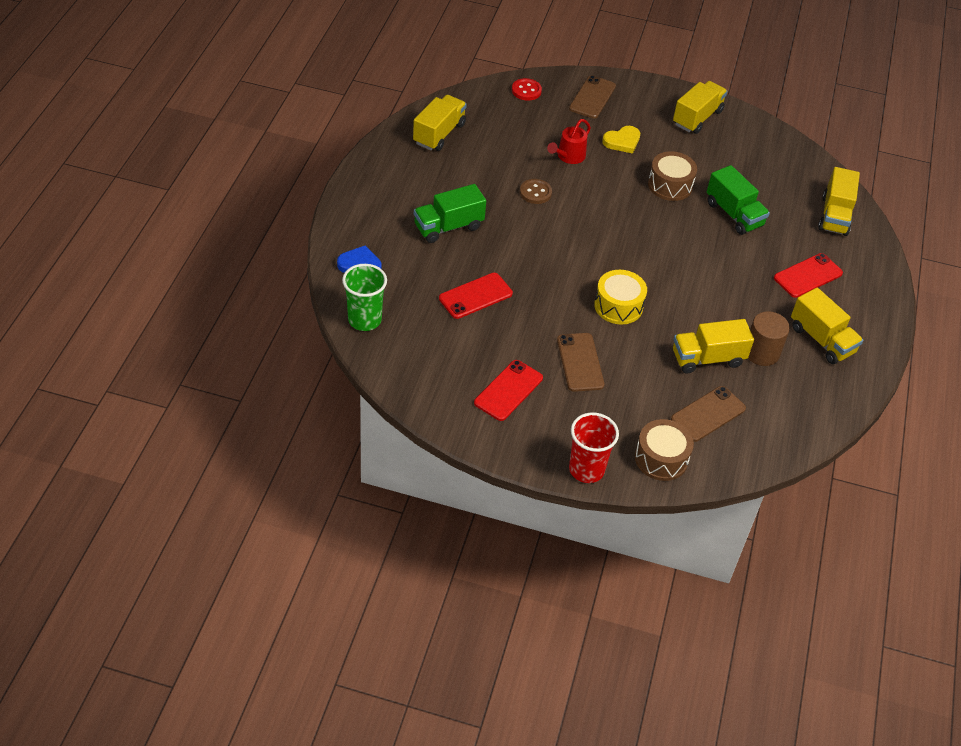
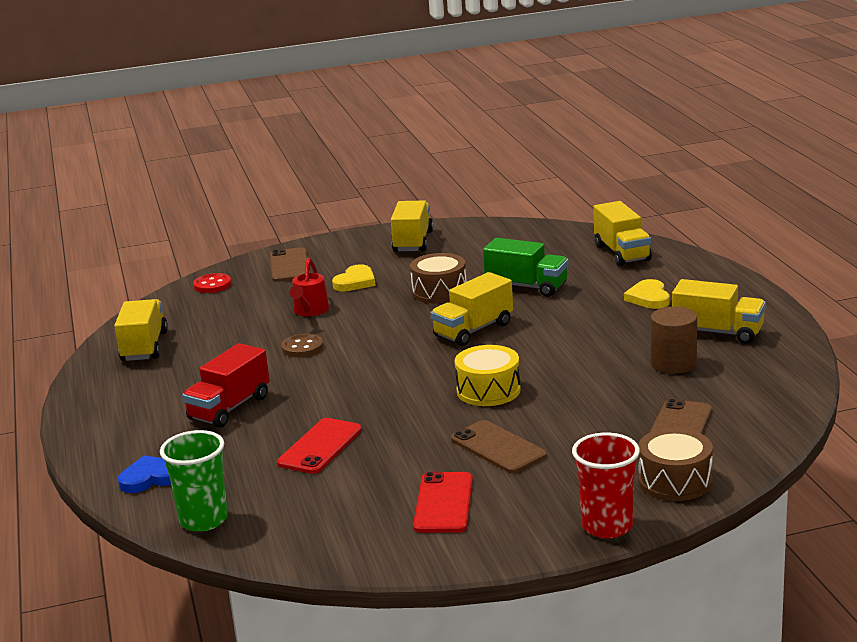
camera: 25 degrees left, 25 degrees down
(448, 227) = (229, 408): green truck -> red truck
(707, 358) = (626, 389): yellow truck -> yellow truck (473, 330)
(808, 276) = (648, 298): red phone -> yellow heart

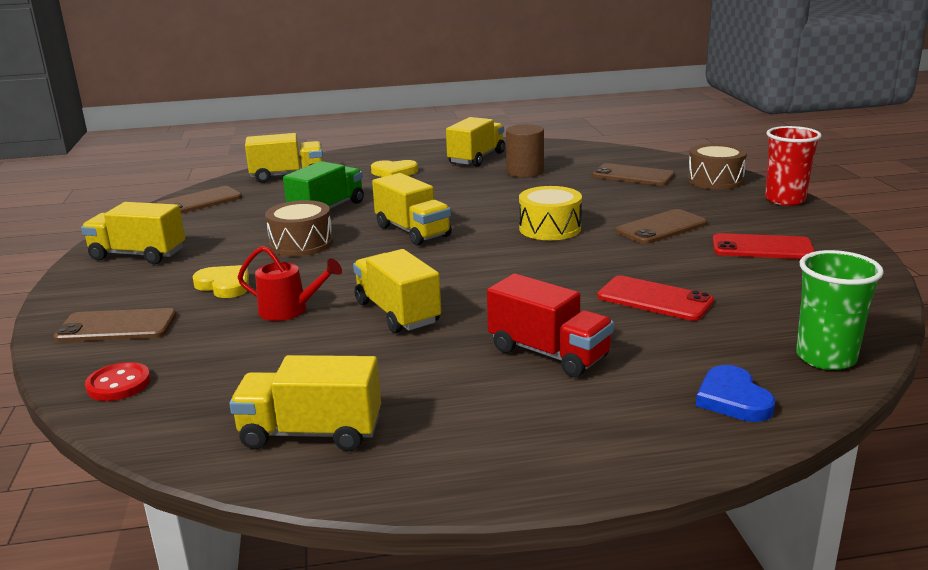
camera: 85 degrees left, 0 degrees up
(302, 347) = (397, 313): brown button -> yellow truck
(537, 234) = (199, 202): none -> brown phone

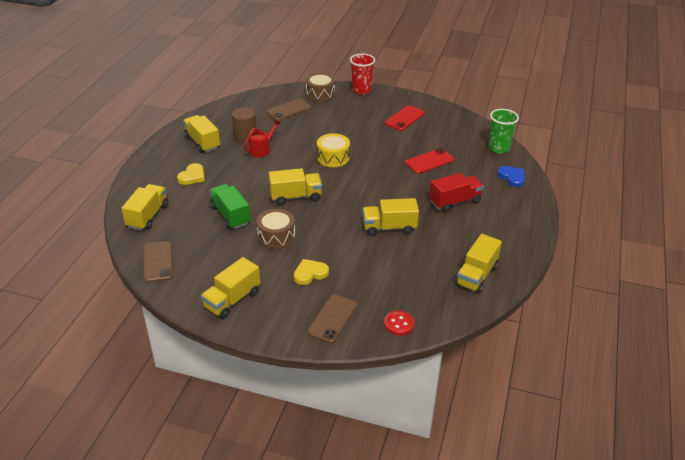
camera: 65 degrees left, 15 degrees up
(289, 310) = (360, 258): red watering can -> red watering can (262, 149)
(661, 227) = (361, 130): brown phone -> none
(733, 399) = (512, 177): blue heart -> blue heart turned 135 degrees counterclockwise

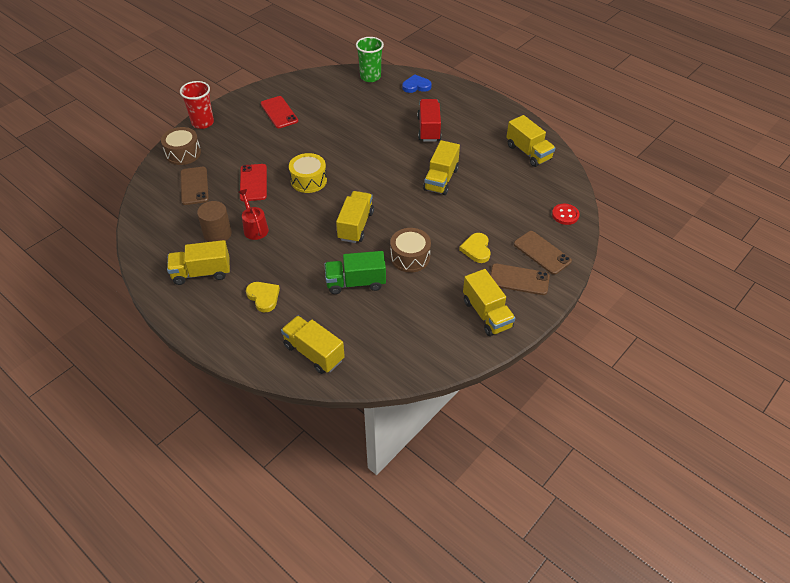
camera: 65 degrees left, 10 degrees up
(158, 261) = (399, 360): brown phone -> brown phone (519, 279)
(429, 161) = (360, 122): red phone -> red phone (253, 183)

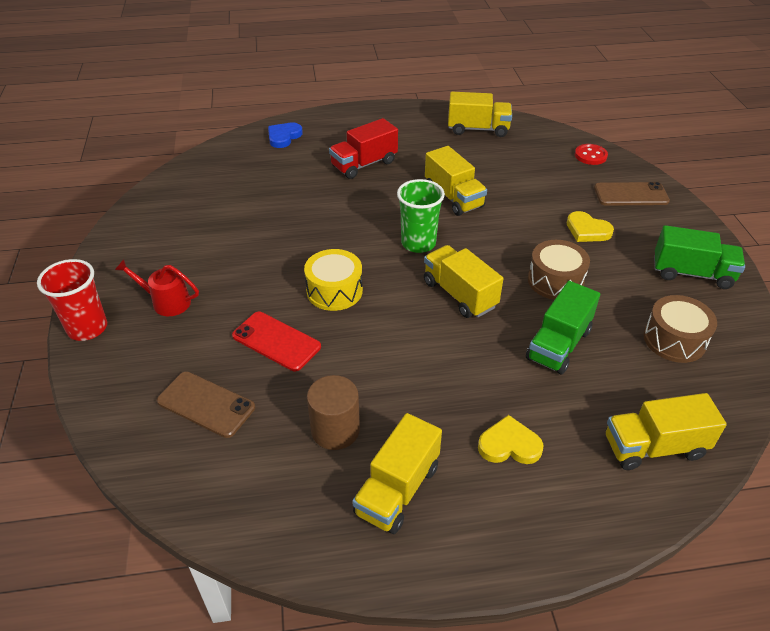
camera: 50 degrees left, 5 degrees down
(183, 153) = (121, 381): brown drum -> brown drum (674, 340)
(254, 228) = (365, 385): red watering can -> red watering can (166, 302)
(279, 112) = (175, 251): red phone -> none
(370, 77) = (221, 156): green cup -> green cup (418, 243)
(429, 129) = (364, 164): red truck -> red truck turned 75 degrees counterclockwise
(487, 314) = (692, 273): yellow truck -> green truck
(519, 279) = (657, 227): brown phone -> none

